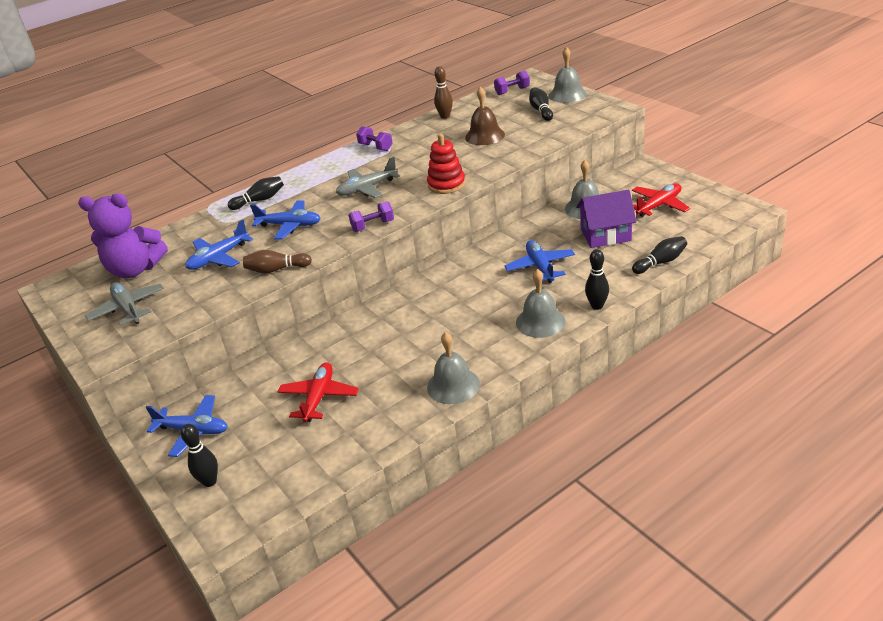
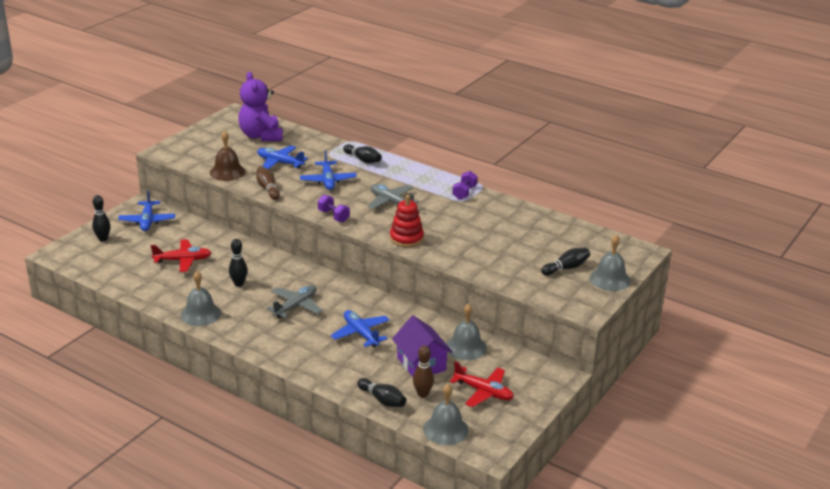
camera: 65 degrees right, 5 degrees down
(128, 309) = (215, 146): grey plane -> grey plane (296, 306)
(445, 116) = (535, 217): brown bowling pin -> brown bowling pin (422, 394)
(484, 136) = (502, 244): brown bell -> brown bell (227, 172)
(512, 91) = (606, 245): purple dumbbell -> none
(540, 267) = (361, 333): blue plane -> blue plane turned 90 degrees counterclockwise
(540, 321) = (283, 343): grey bell -> grey bell (445, 429)
(597, 306) = (309, 370): black bowling pin -> black bowling pin (239, 284)

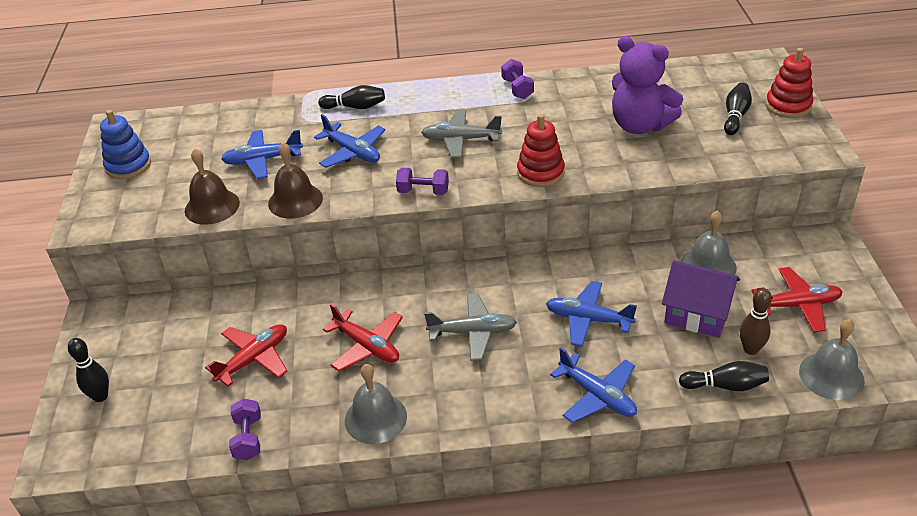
camera: 35 degrees left, 10 degrees up
(138, 290) = (248, 438): none -> purple dumbbell
(147, 221) = (132, 333): blue plane -> blue plane (597, 396)
(216, 135) = (128, 166): none -> blue stacking toy
(239, 284) = (367, 346): black bowling pin -> red plane
(261, 136) = (190, 139): purple teddy bear -> purple teddy bear (640, 125)
(268, 189) = (295, 200): brown bowling pin -> brown bell
(296, 306) = (473, 332): grey plane -> grey plane turned 90 degrees clockwise
(610, 279) = (788, 106): grey bell -> red stacking toy

